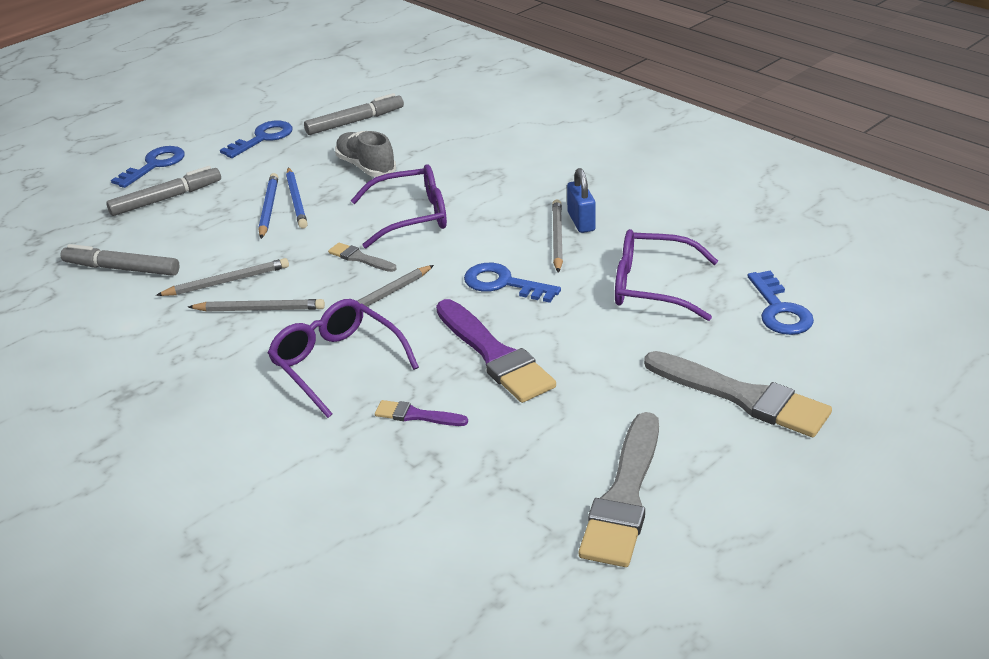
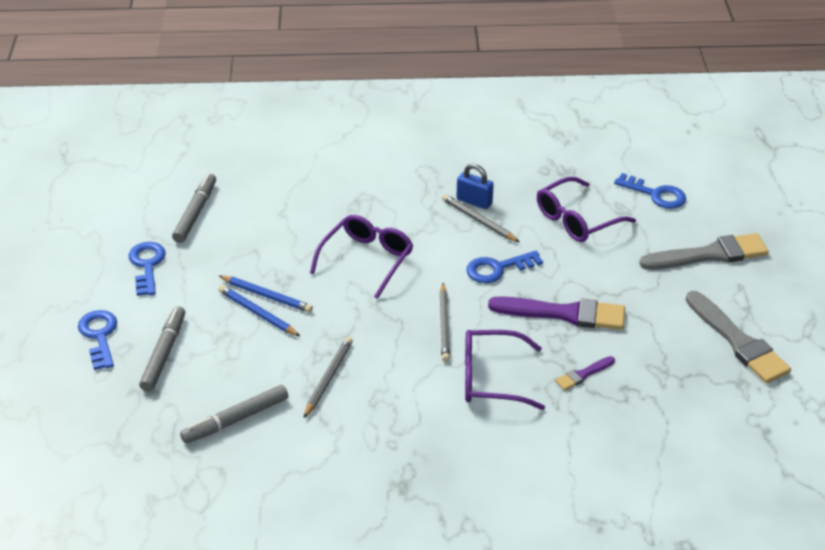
camera: 50 degrees left, 5 degrees up
(260, 309) = (384, 380): grey pencil -> none
(360, 258) = (385, 307): grey brush -> none
(366, 167) = (270, 243): grey shoe -> none

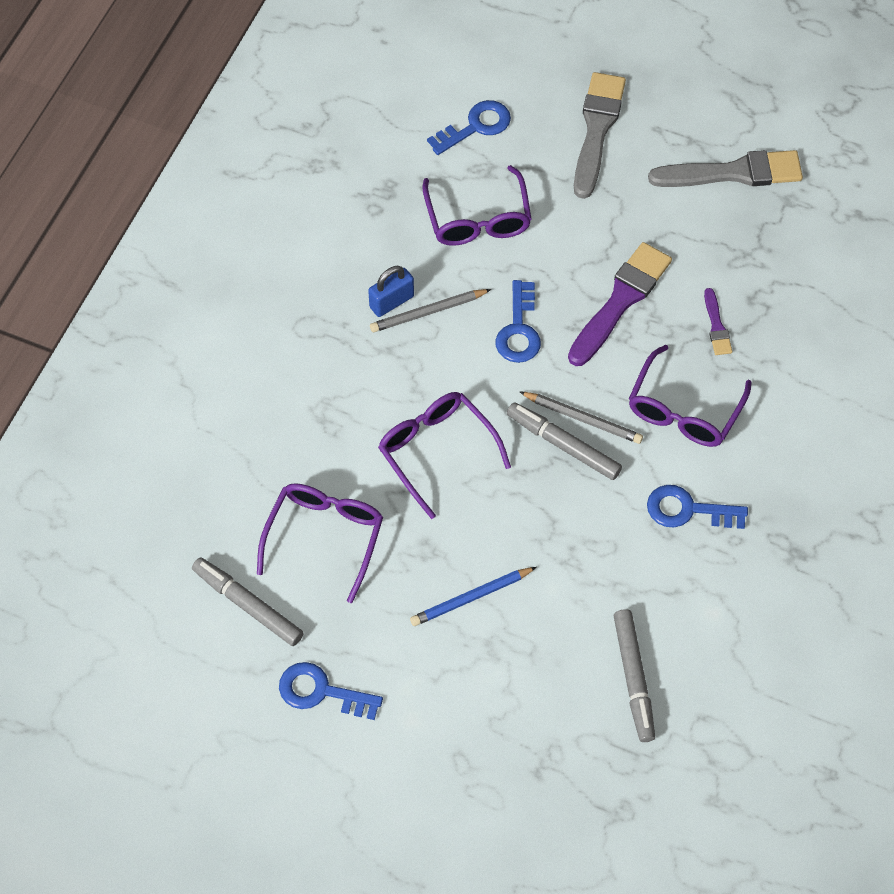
camera: 65 degrees left, 20 degrees up
(99, 336) = (425, 783): blue key -> blue key (688, 510)
(164, 353) = (491, 720): grey marker -> grey marker (563, 445)
(266, 230) = (325, 537): none -> purple glasses
(267, 296) = (445, 578): blue pencil -> none
(328, 378) = (612, 563): grey pencil -> none

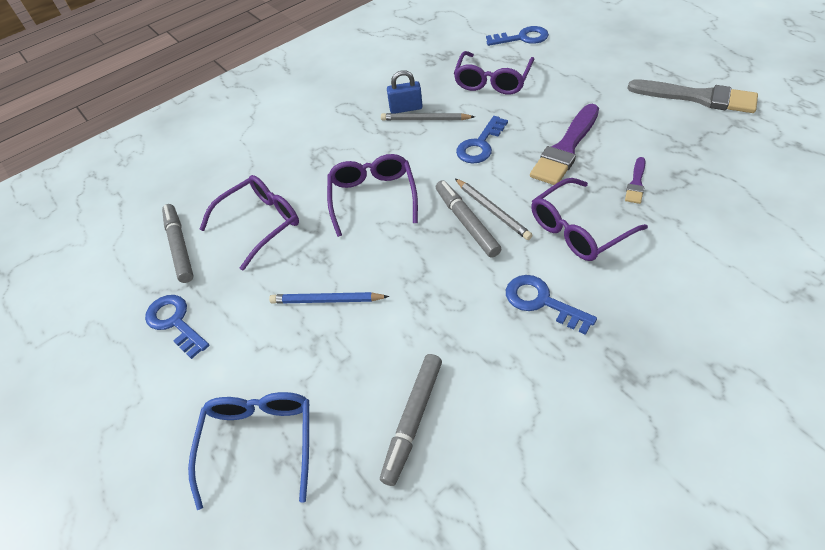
camera: 35 degrees right, 10 degrees down
(506, 762) = (259, 442): none -> blue glasses
(597, 130) = (604, 55): grey brush -> none
(620, 301) = (566, 148): purple brush -> purple brush turned 150 degrees clockwise

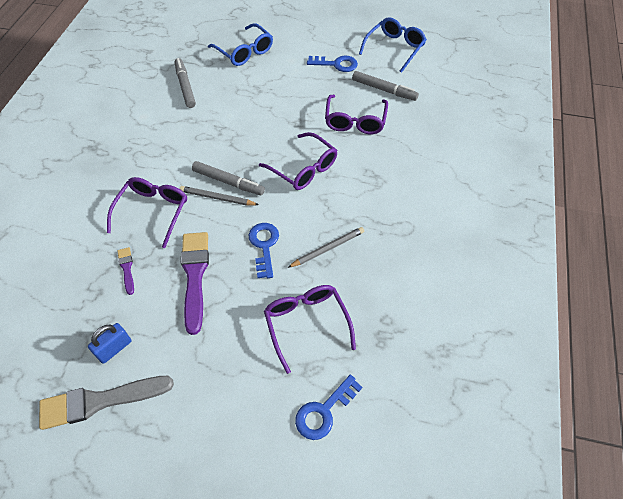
camera: 135 degrees right, 5 degrees up
(80, 303) = (394, 48): none -> blue glasses
(326, 300) = (271, 106): blue pencil -> none
(406, 108) = (354, 252): blue padlock -> blue padlock (114, 348)
(541, 302) = (153, 159): blue key -> none

